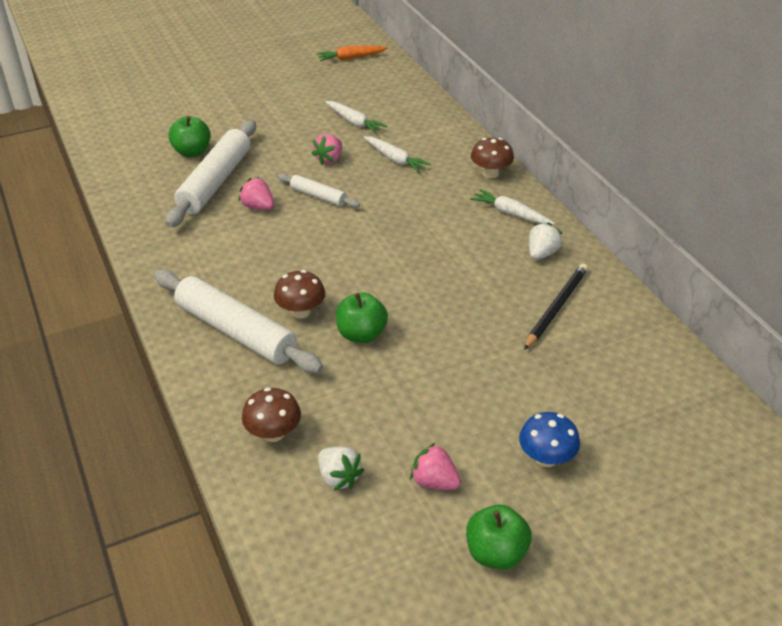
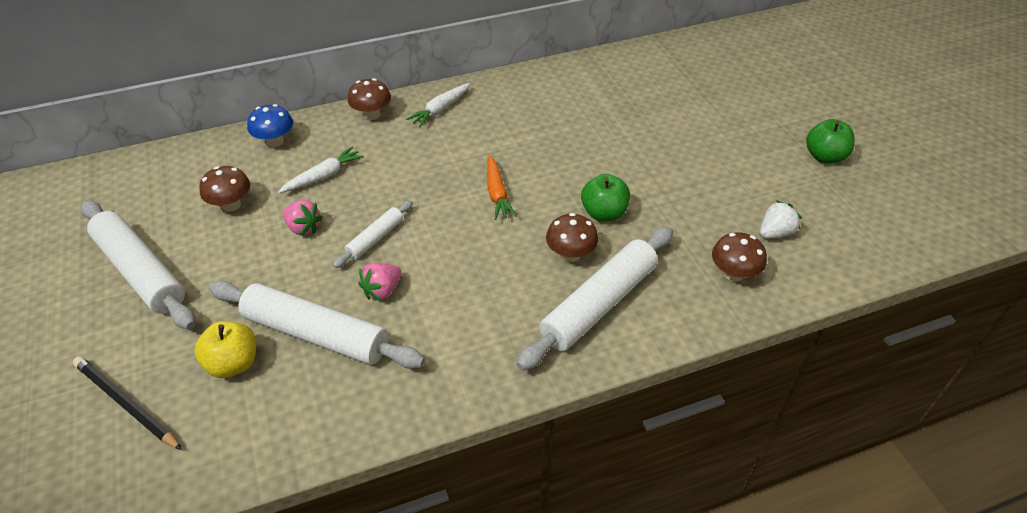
camera: 85 degrees left, 5 degrees up
(192, 152) = (233, 363): green apple -> yellow apple
(281, 100) = (141, 271): none -> white rolling pin
(351, 58) = (70, 202): orange carrot -> orange carrot (497, 193)
(354, 122) = (231, 205): white carrot -> brown mushroom
(434, 481) = (768, 180): pink strawberry -> none
(542, 253) = (501, 99): white strawberry -> none
(546, 458) = (734, 125): blue mushroom -> blue mushroom (275, 141)
(556, 307) = (572, 100): black pencil -> black pencil (126, 404)

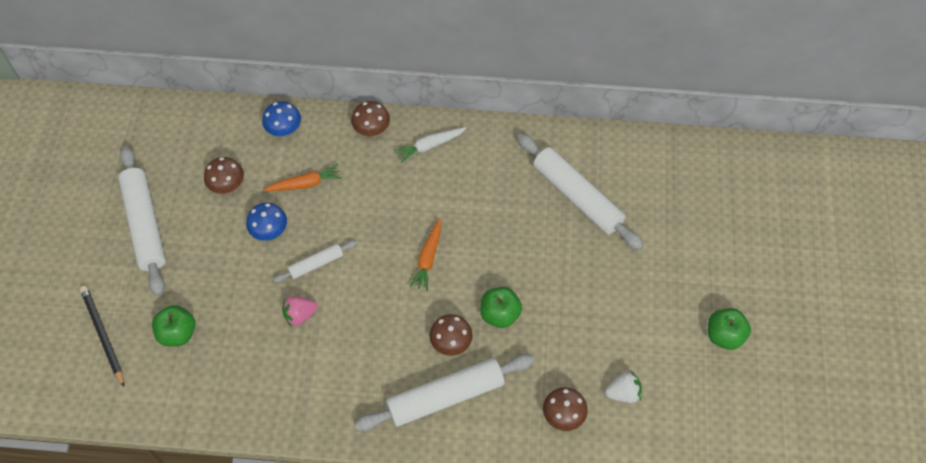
camera: 25 degrees right, 15 degrees up
(233, 363) = (178, 333): yellow apple -> green apple
(303, 228) = (269, 231): pink strawberry -> blue mushroom
(316, 334) = (239, 333): white rolling pin -> white rolling pin (577, 197)
(323, 176) = (305, 184): white carrot -> orange carrot

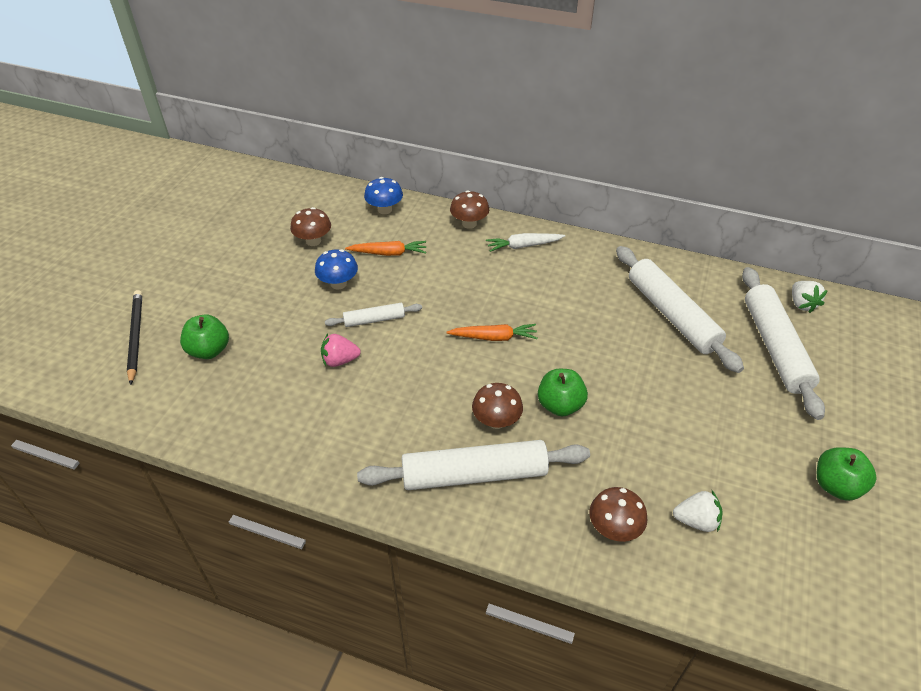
camera: 15 degrees right, 15 degrees down
(145, 224) = (222, 256): white rolling pin -> white rolling pin (775, 347)
(428, 258) = (494, 337): orange carrot -> orange carrot turned 120 degrees counterclockwise
(686, 158) = (802, 304): none -> white strawberry

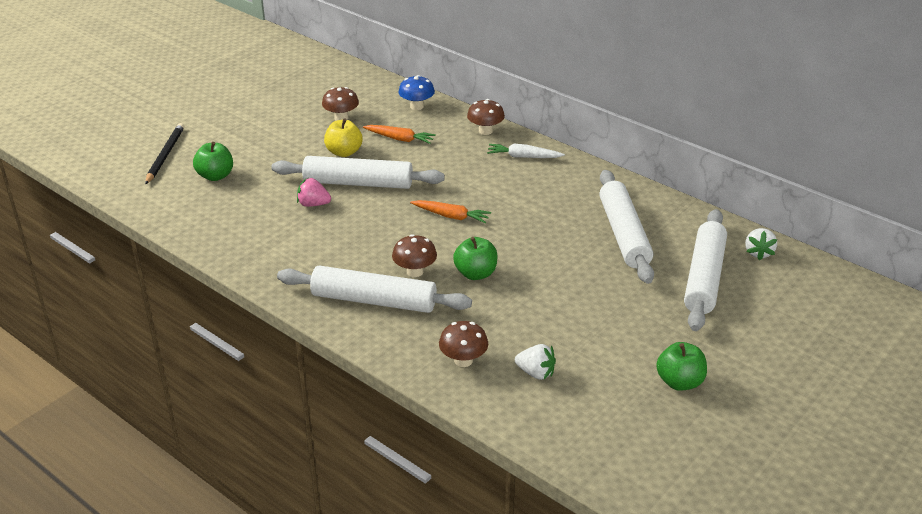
camera: 20 degrees right, 10 degrees down
(338, 284) = (344, 152): blue mushroom -> yellow apple
(374, 320) = (358, 183): white rolling pin -> white rolling pin, size x1.97

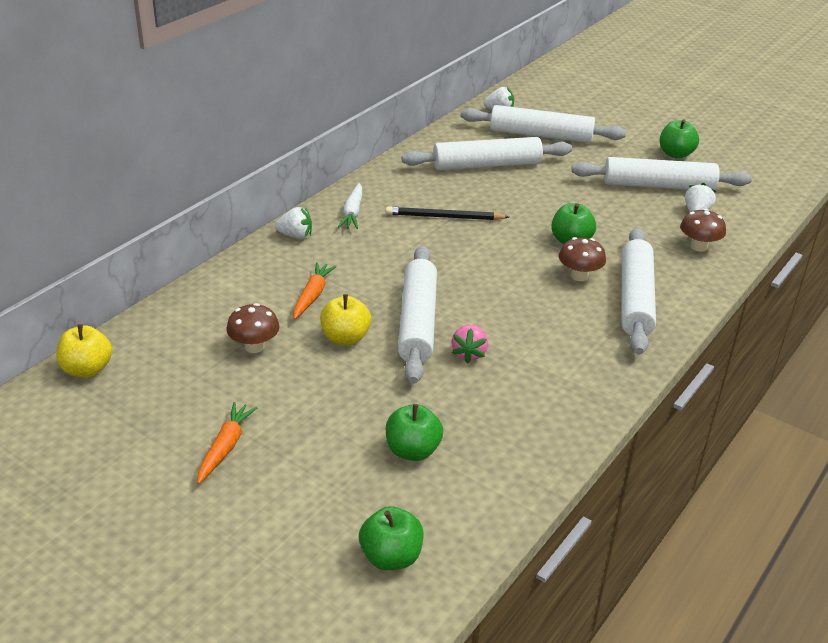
camera: 95 degrees left, 0 degrees up
(128, 165) = (391, 557): none -> green apple
(165, 155) = (358, 517): black pencil -> black pencil (444, 217)
(330, 65) = (87, 369): none -> yellow apple
(416, 106) = (229, 285): blue mushroom -> none
(451, 216) = (475, 256): orange carrot -> orange carrot (225, 447)
(485, 131) = (295, 235): brown mushroom -> white strawberry
(595, 353) = (658, 186): none -> white rolling pin

